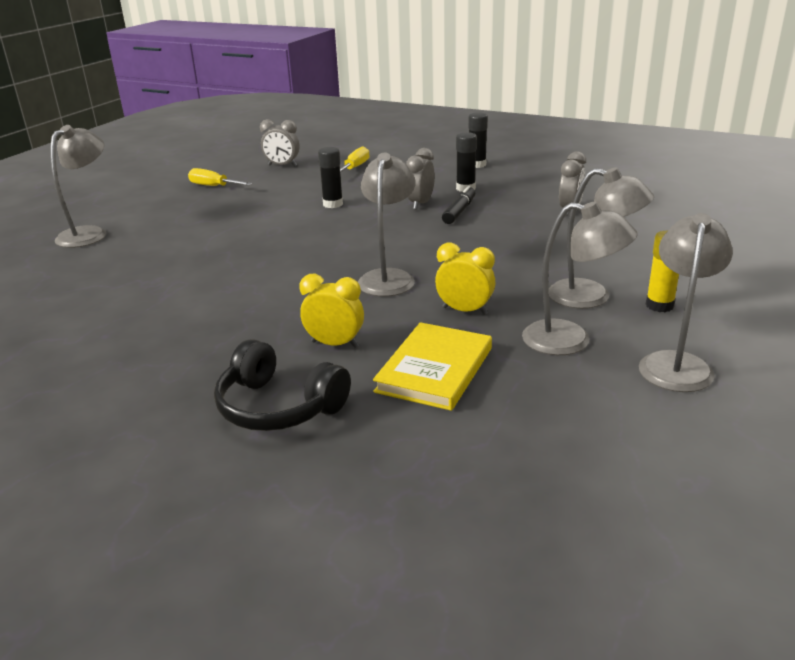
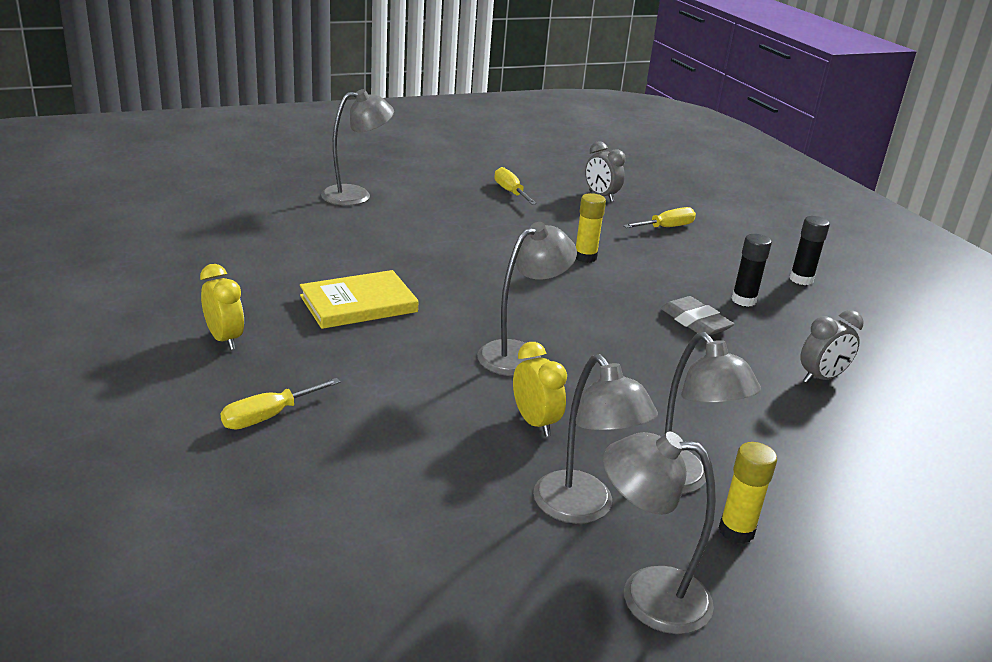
camera: 35 degrees right, 0 degrees up
(278, 407) = (268, 416): black headphones -> yellow screwdriver
(333, 204) = (585, 257): black glue stick -> yellow glue stick
(335, 344) = (384, 390): yellow clock -> yellow clock (224, 339)
(420, 204) = (669, 295): grey clock -> none
(435, 370) = (423, 460): yellow book -> yellow book (358, 304)
(459, 211) = (695, 322): black marker -> grey eraser
(676, 363) = (647, 595): grey lamp -> grey lamp turned 135 degrees counterclockwise

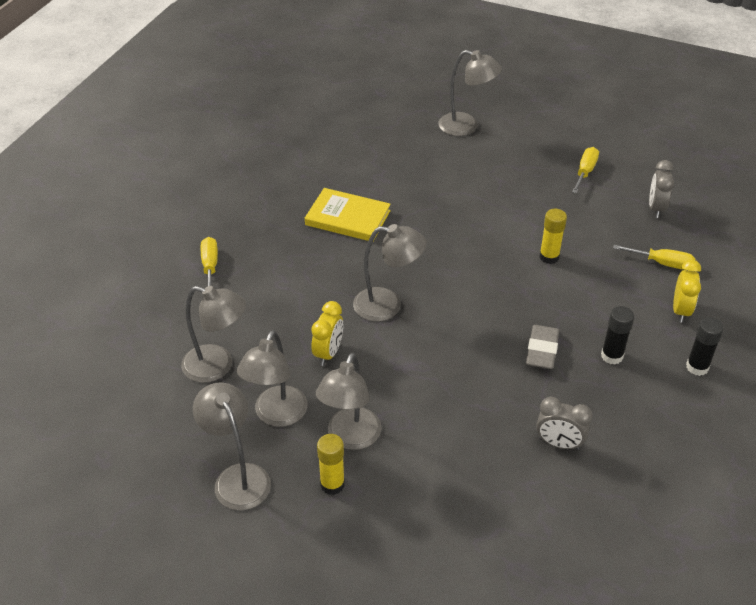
camera: 50 degrees right, 15 degrees up
(224, 339) = (250, 205): yellow clock -> yellow clock (680, 310)
(268, 416) = (210, 266): yellow screwdriver -> yellow screwdriver turned 75 degrees clockwise
(441, 505) = (217, 366): none -> grey lamp

